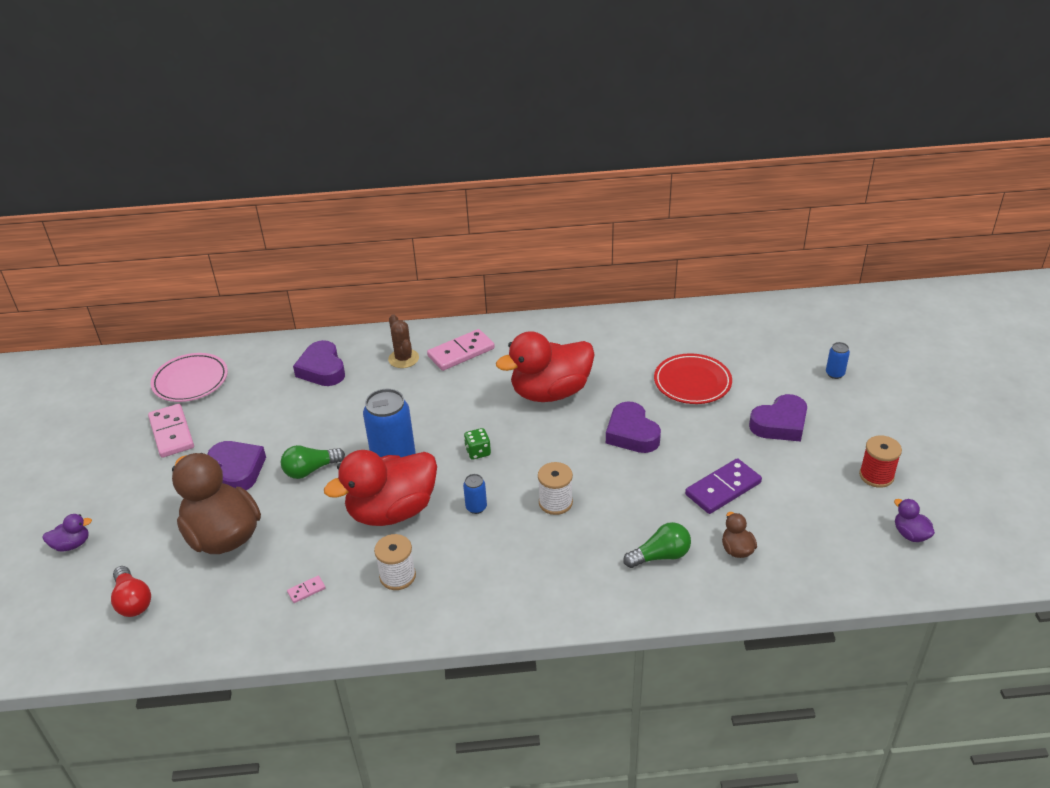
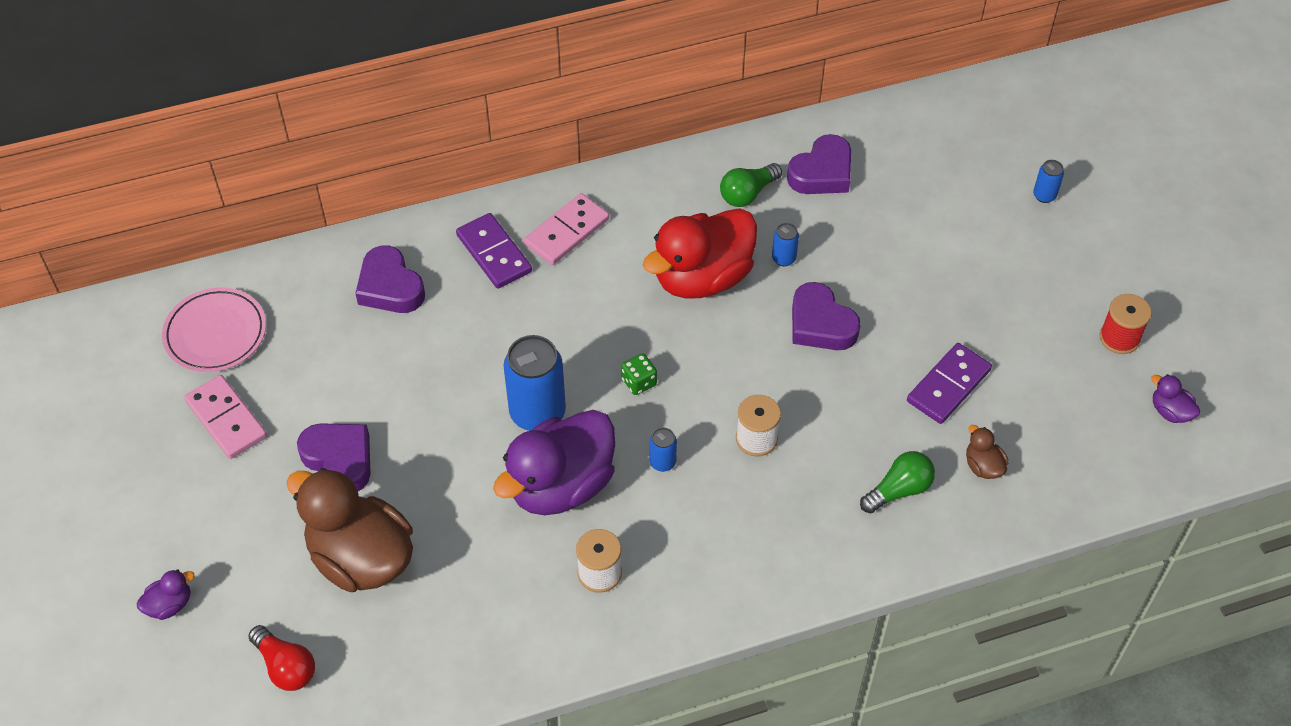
camera: 15 degrees left, 15 degrees up
(306, 590) = (496, 612): pink domino -> none
(310, 470) = (435, 444): green light bulb -> green light bulb (747, 194)
(392, 511) = (561, 485): red duck -> purple duck
(403, 359) = (493, 253): brown cactus -> purple domino
(616, 388) = (783, 258): none -> blue can
(692, 382) = (875, 235): red plate -> none
(780, 424) = (994, 281): purple heart -> purple heart (822, 172)

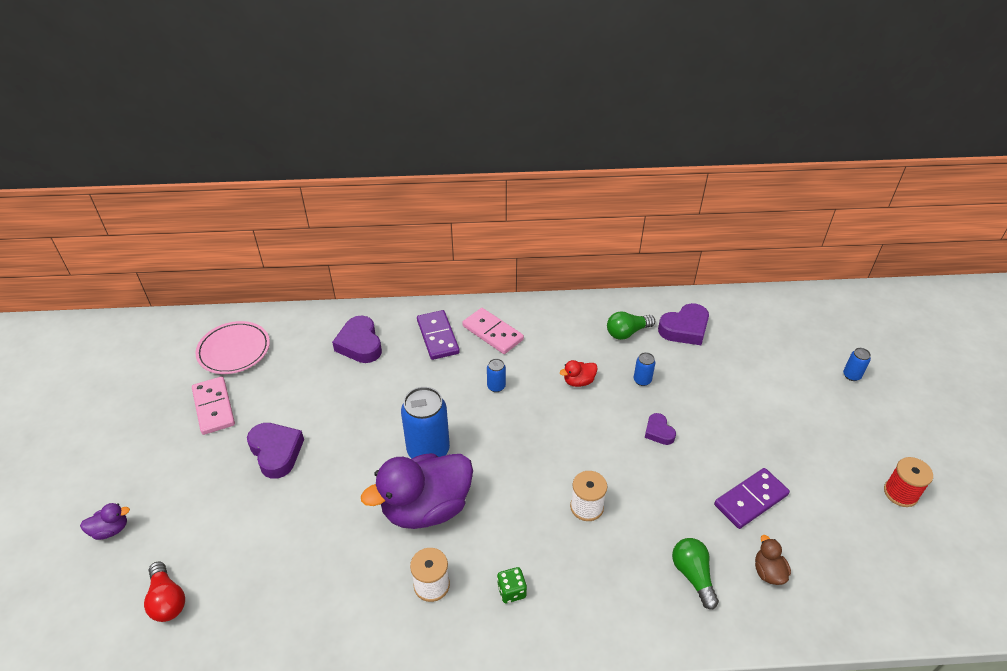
camera: 15 degrees right, 10 degrees down
(361, 558) = (259, 528): brown duck -> none
(567, 232) = (492, 333): pink domino -> pink domino turned 75 degrees clockwise
(639, 382) = (510, 444): green dice -> green dice (511, 591)
(662, 462) = (509, 508): blue can -> blue can (496, 386)
(702, 277) = (578, 381): red duck -> red duck, size x0.41
(820, 324) = (658, 432): purple heart -> purple heart, size x0.57
(899, 490) = (693, 575): green light bulb -> green light bulb turned 90 degrees counterclockwise
(1170, 411) = (939, 563): purple duck -> none

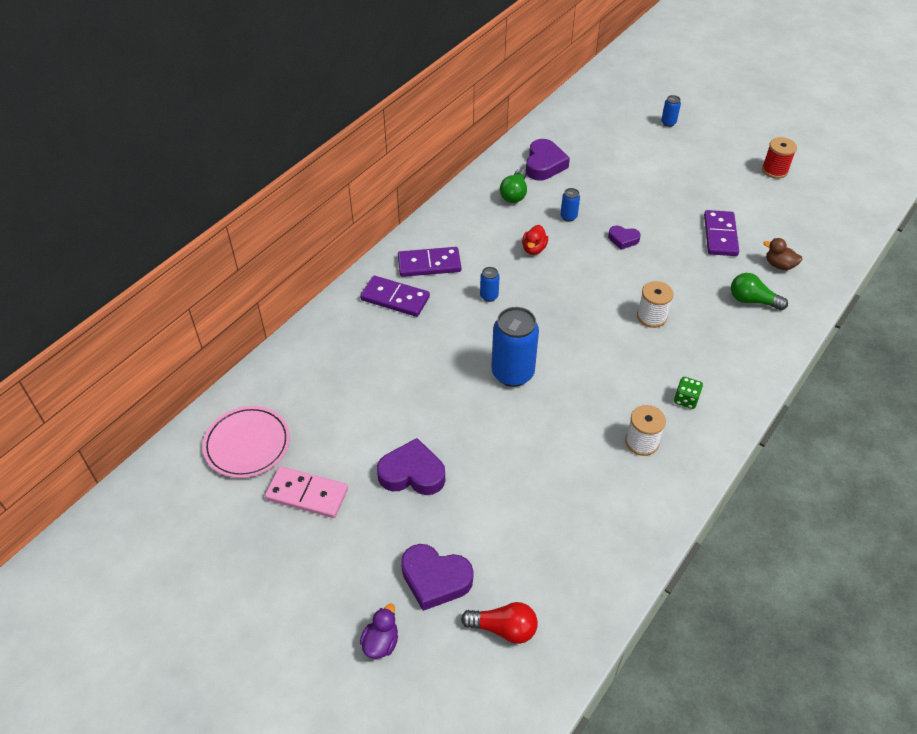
camera: 50 degrees left, 5 degrees up
(360, 344) = (345, 352): purple heart -> purple heart (435, 579)
(426, 508) = (568, 406): purple duck -> none
(492, 333) = (429, 264): pink domino -> purple domino

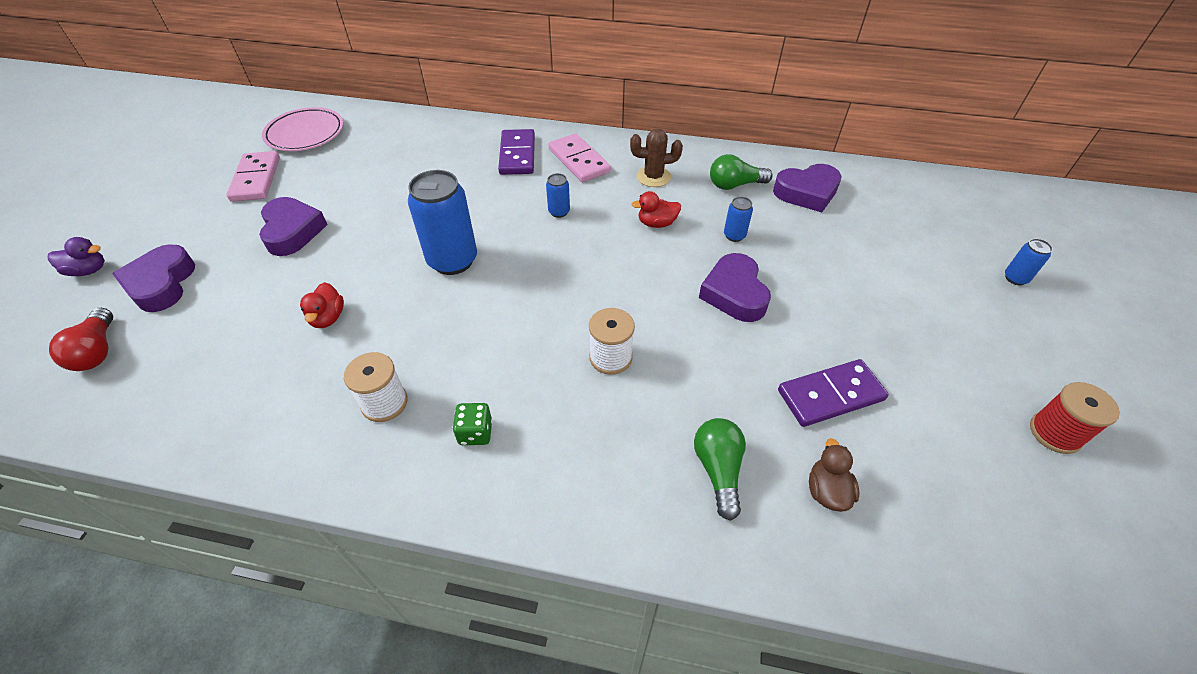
camera: 65 degrees right, 0 degrees up
(429, 264) = (578, 161): purple domino -> pink domino
(478, 230) = (653, 177): none -> brown cactus
(540, 462) = (328, 318): none -> red duck
(623, 239) = (734, 293): purple heart -> purple heart, size x1.74

